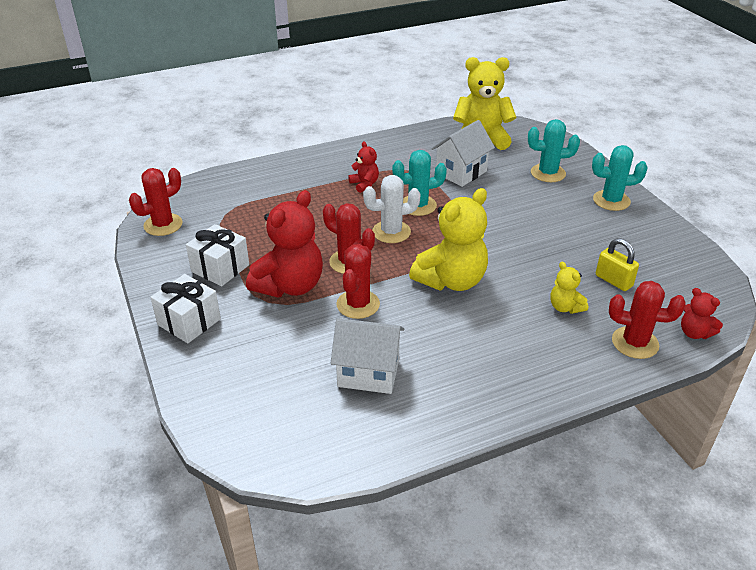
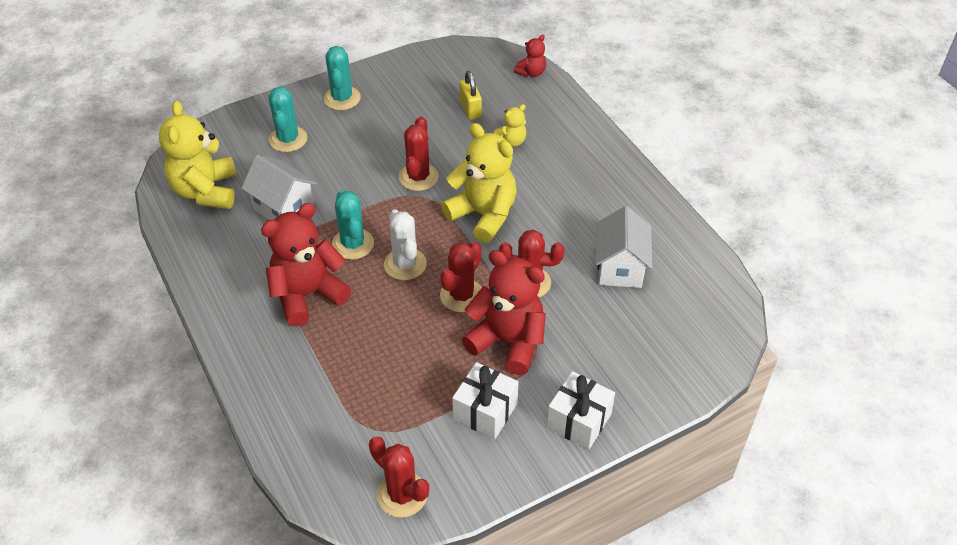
camera: 95 degrees left, 10 degrees up
(364, 184) = (307, 295): red teddy bear -> red teddy bear, size x2.05
(613, 281) = (470, 109): yellow padlock -> yellow padlock turned 60 degrees counterclockwise
(635, 343) = (549, 105): red cactus -> red cactus (418, 177)

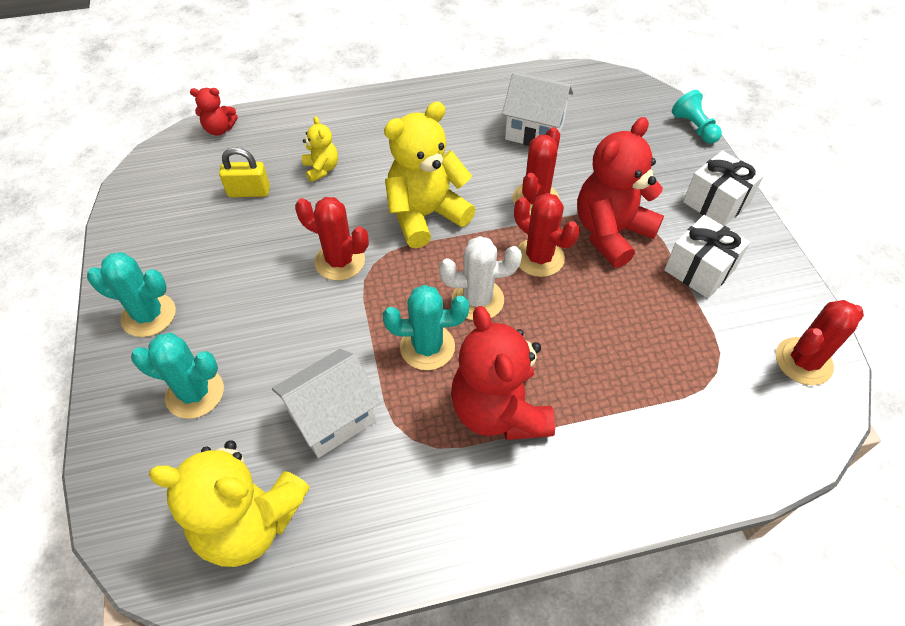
camera: 75 degrees left, 5 degrees up
(531, 72) = (219, 129): red teddy bear -> red teddy bear turned 120 degrees clockwise
(687, 396) = (694, 127): none -> turquoise pawn

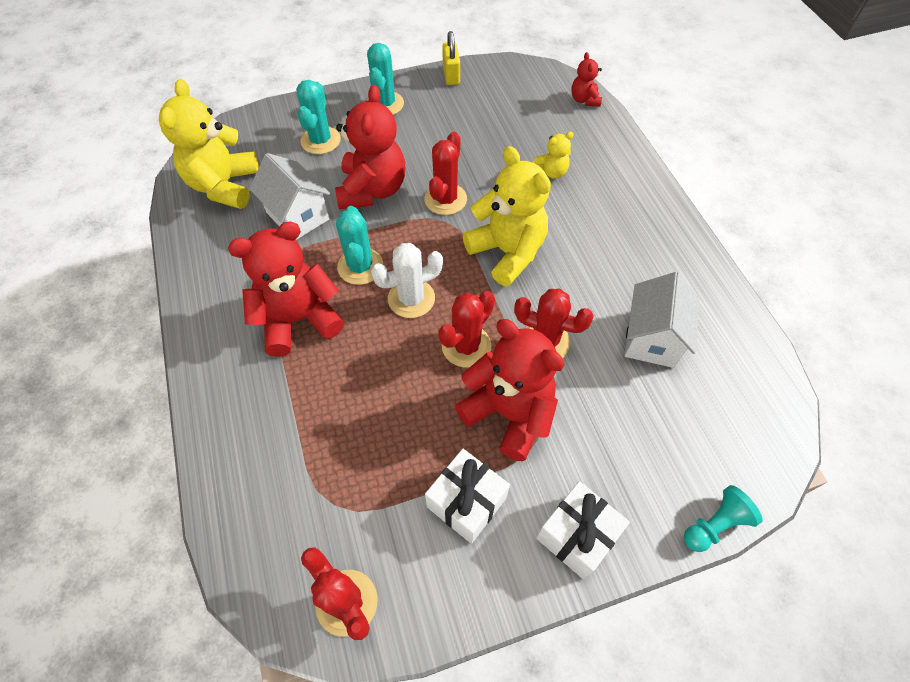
camera: 85 degrees right, 5 degrees up
(249, 192) = (514, 131): yellow padlock -> yellow padlock (451, 75)
(306, 333) = (372, 190): none -> red teddy bear
(477, 300) = (411, 298): white cactus -> white cactus turned 75 degrees clockwise

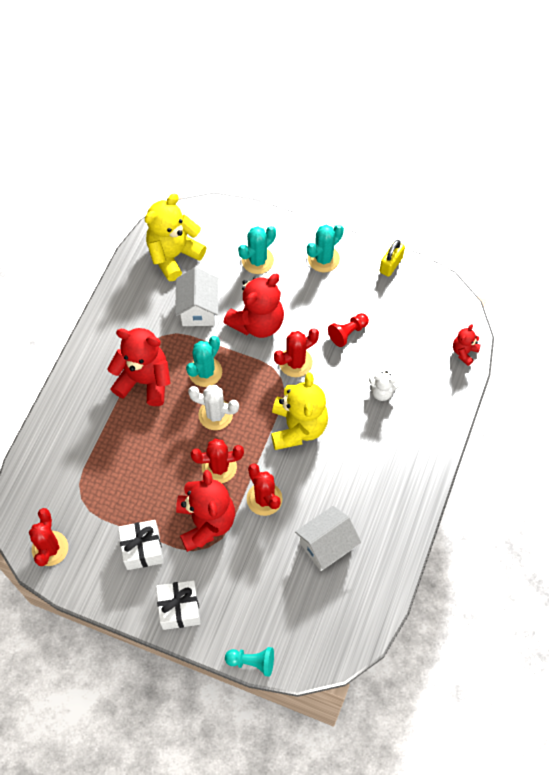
camera: 40 degrees right, 5 degrees up
(469, 146) = (347, 333): none -> red pawn
(551, 172) = (382, 392): yellow teddy bear -> white teddy bear

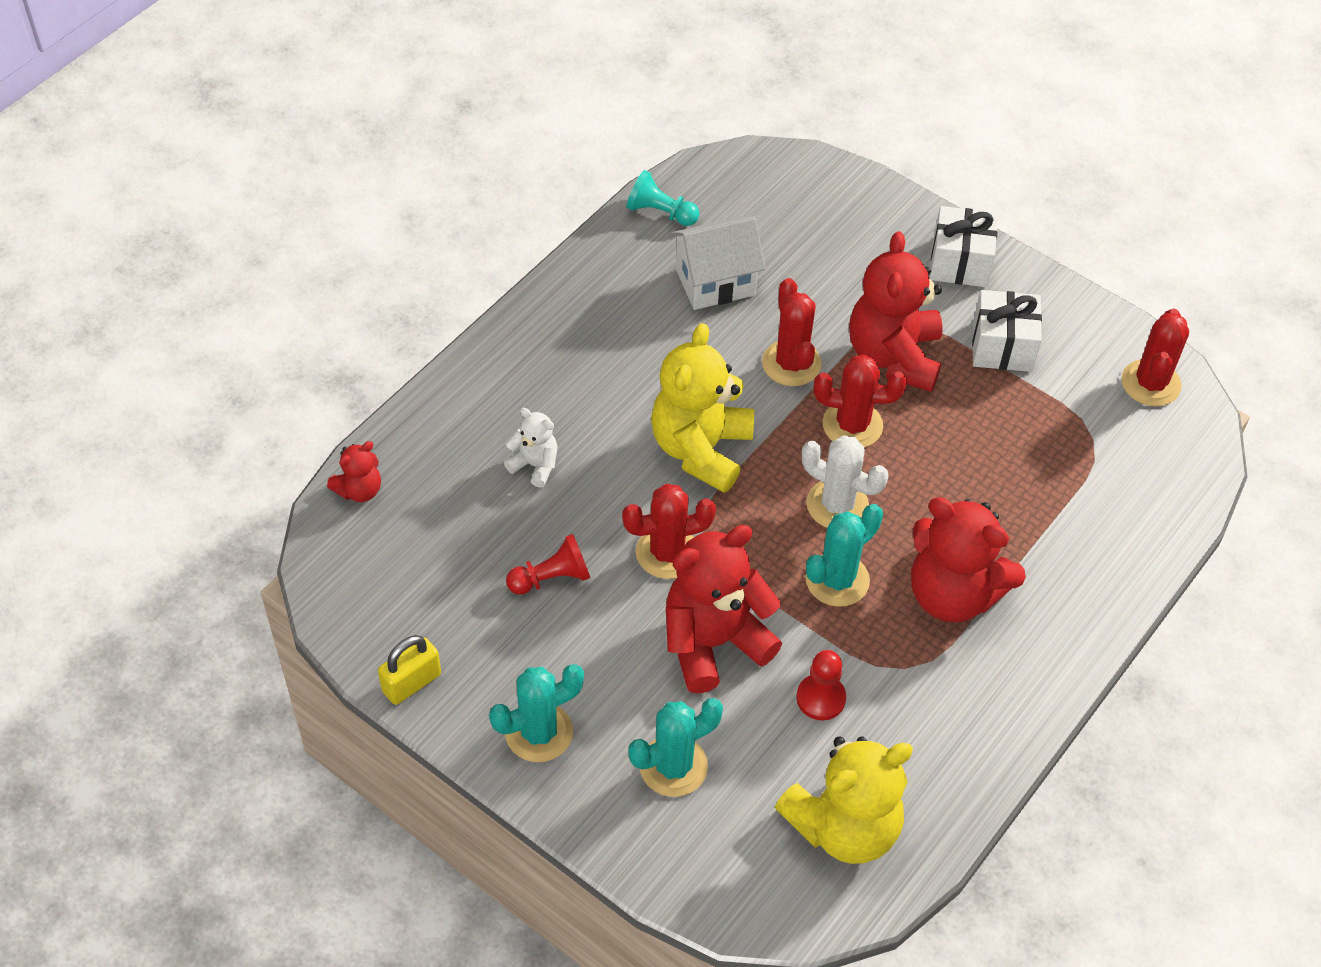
camera: 165 degrees left, 10 degrees down
(198, 309) = (821, 698): white house -> red pawn
(252, 662) = (869, 182): turquoise pawn -> turquoise pawn (660, 212)

